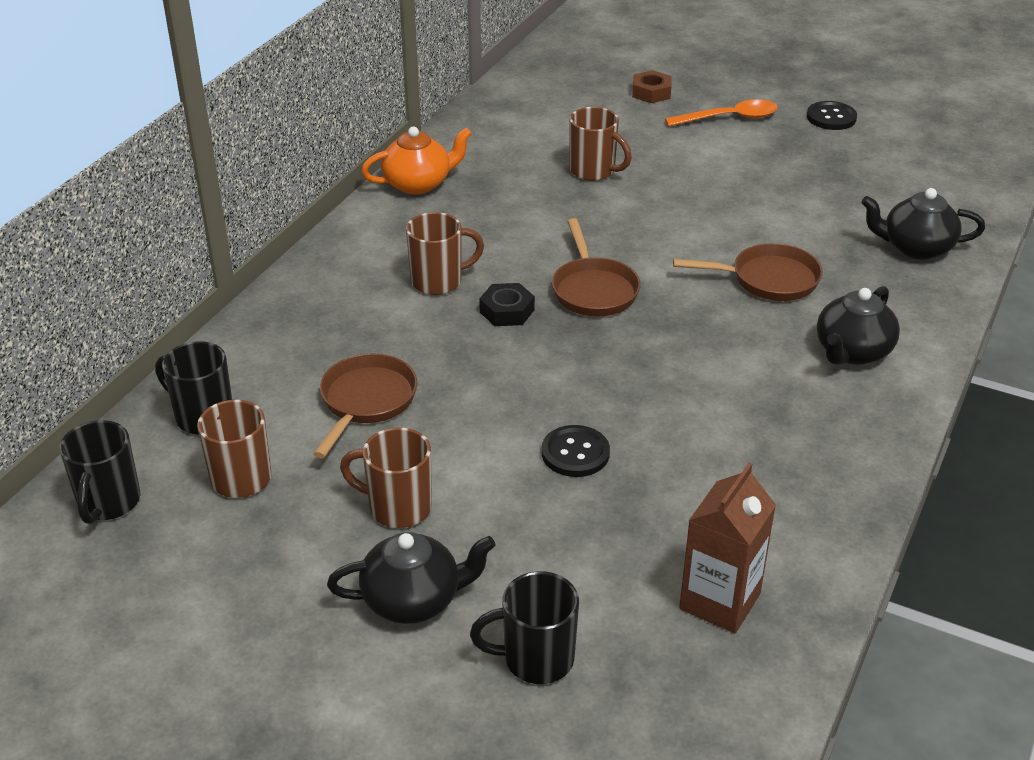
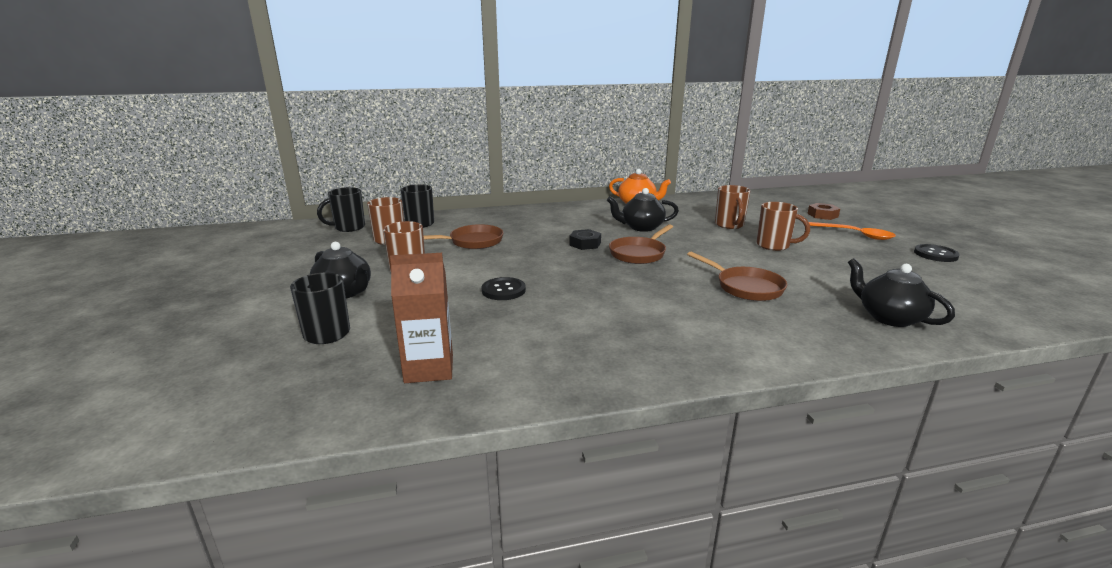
camera: 50 degrees right, 15 degrees down
(439, 281) = (579, 227): brown mug -> brown mug (774, 246)
(852, 352) = (736, 332): black teapot -> black teapot (641, 227)

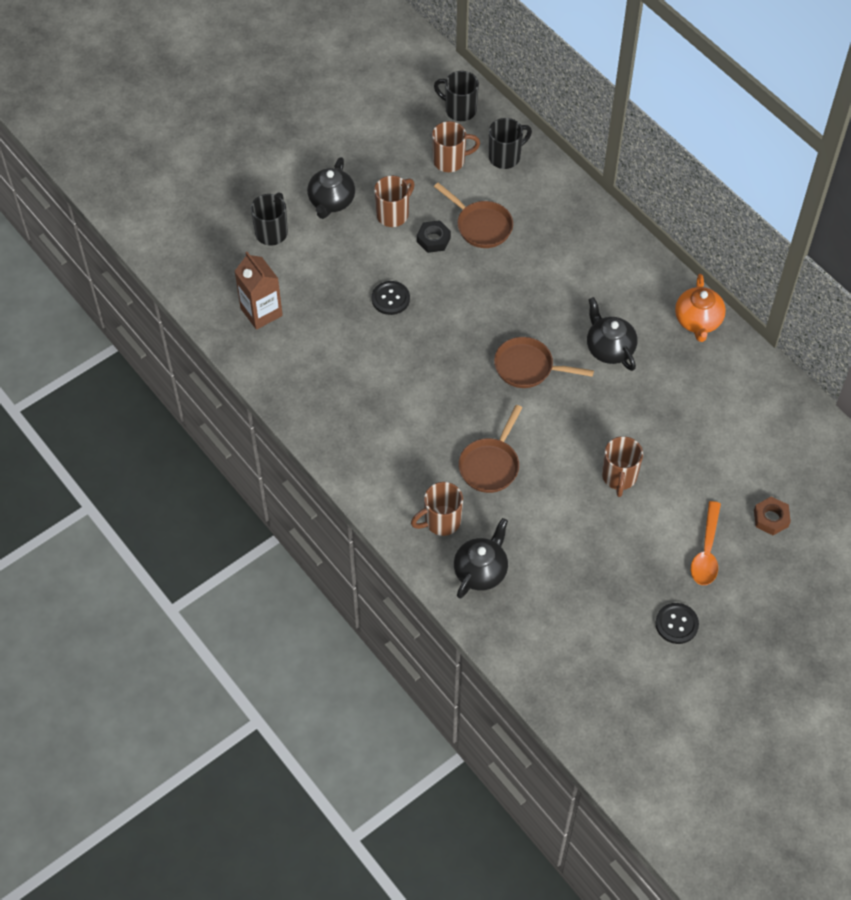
camera: 65 degrees right, 35 degrees up
(585, 244) = (529, 316): black nut -> black nut (433, 239)
(729, 225) = (668, 428): brown mug -> brown mug (441, 521)

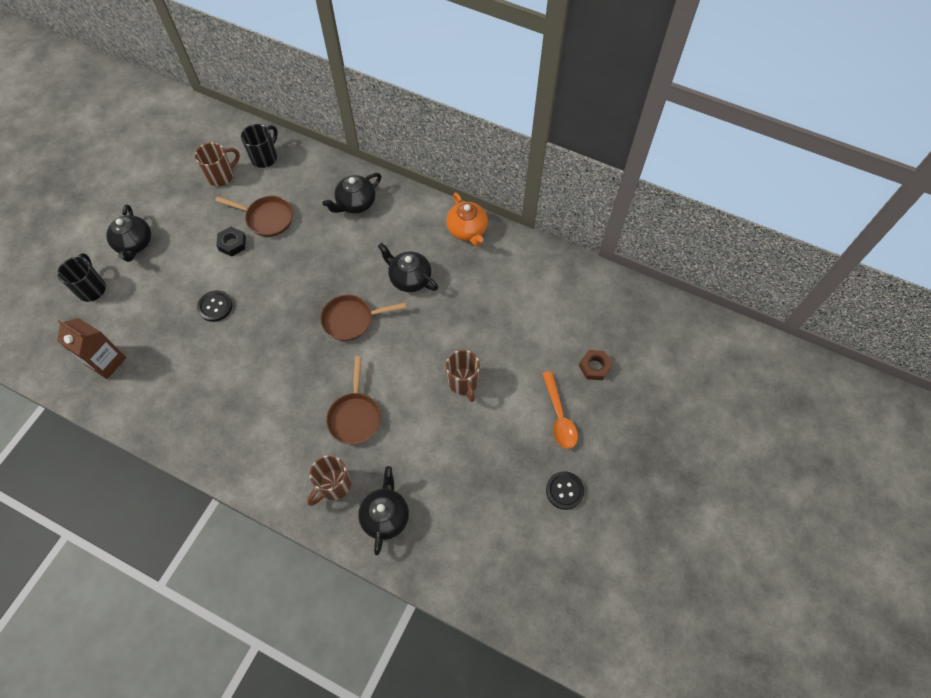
camera: 25 degrees left, 5 degrees up
(393, 214) = (191, 235): brown mug -> none
(459, 110) = (213, 134): black mug -> none
(585, 245) = (355, 203): none -> black teapot

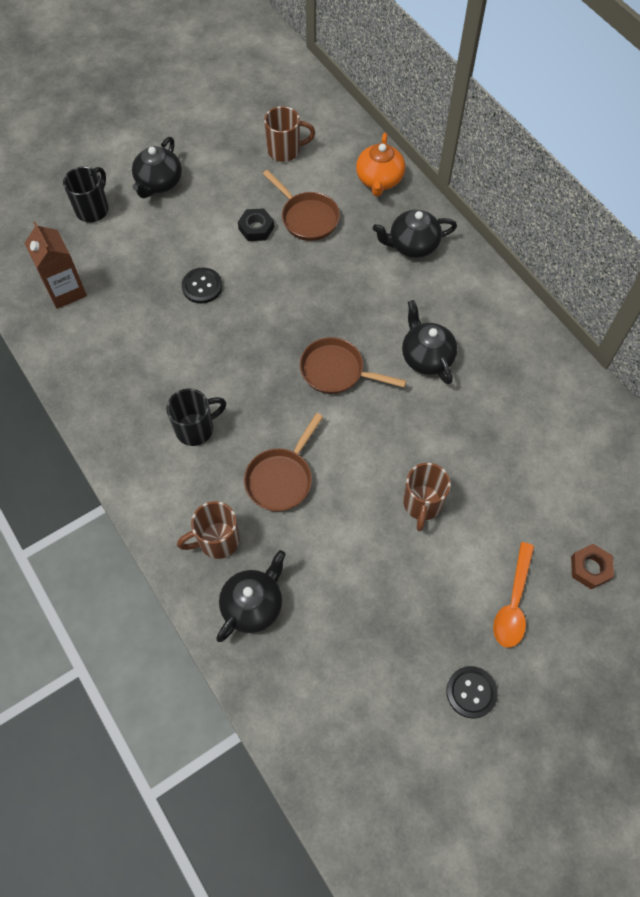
camera: 30 degrees right, 0 degrees up
(265, 157) = (342, 150): black mug -> black mug (196, 429)
(467, 230) = (524, 334): orange teapot -> orange teapot (379, 180)

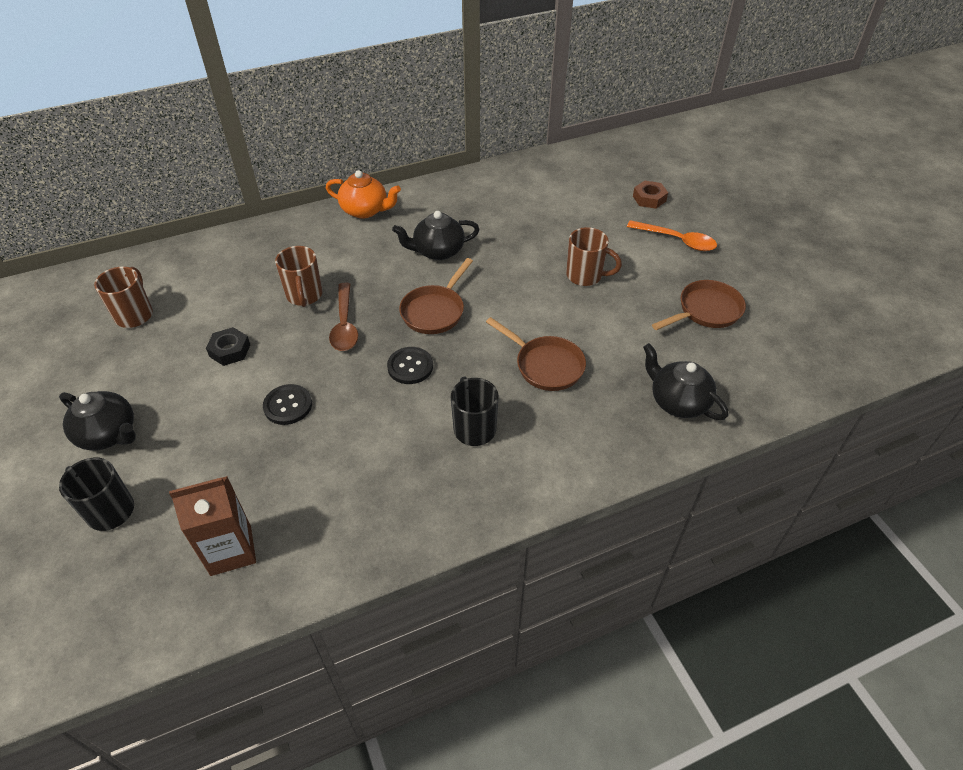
camera: 80 degrees left, 15 degrees down
(217, 541) = (608, 423): brown mug -> brown mug (304, 296)
(303, 302) = (344, 325): none -> brown spoon
(307, 218) = (238, 308): brown pan -> brown pan (706, 311)
(379, 180) = (219, 251): orange teapot -> orange teapot (365, 210)
(412, 245) = (310, 241): black teapot -> none
(471, 692) = (751, 274): black button -> black button (410, 366)

